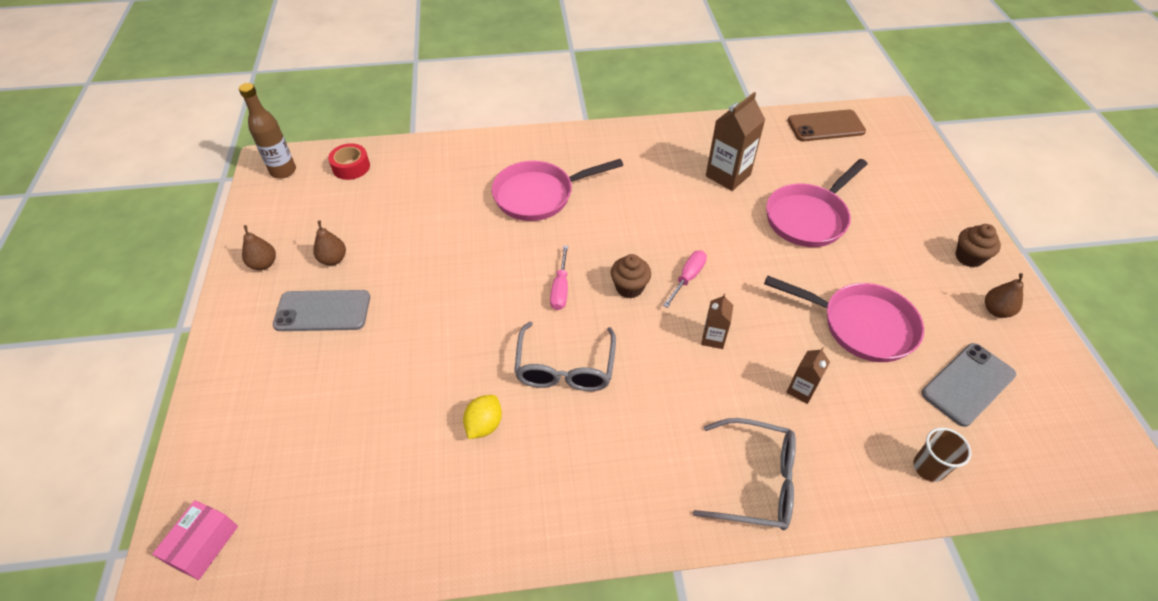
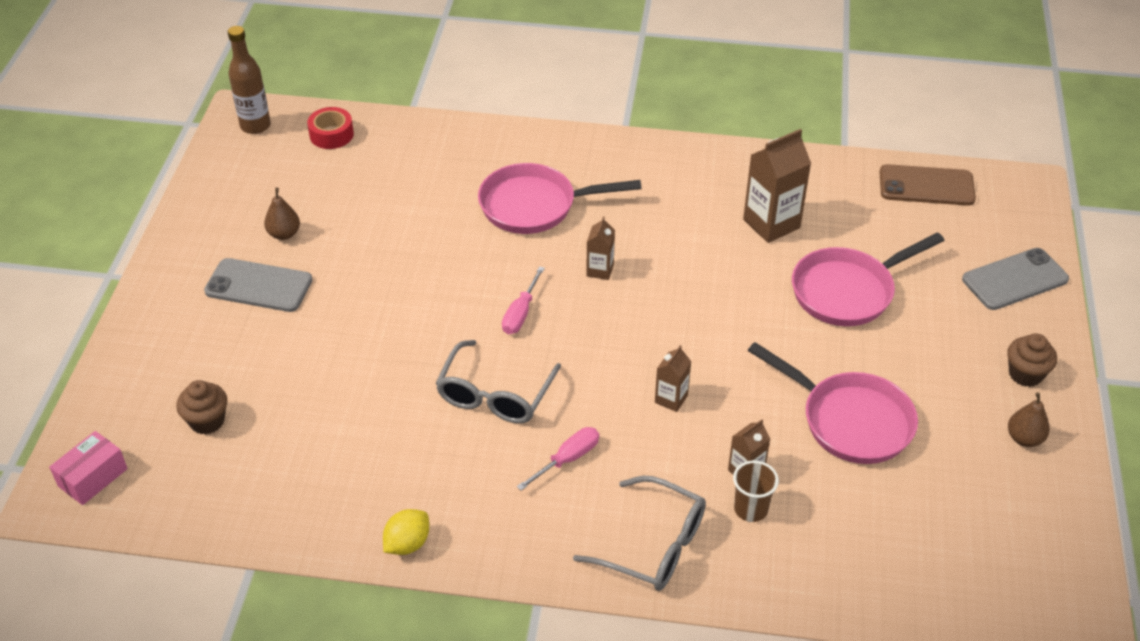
camera: 15 degrees right, 5 degrees down
(264, 264) = (210, 225): brown pear -> none
(484, 425) = (391, 431): yellow lemon -> yellow lemon (407, 544)
(611, 238) = (600, 270): none -> brown carton
(629, 287) = (598, 327): brown cupcake -> brown cupcake (207, 421)
(687, 278) = (670, 330): pink screwdriver -> pink screwdriver (568, 459)
(928, 467) = (850, 575): brown cup -> brown cup (751, 509)
(968, 384) = (943, 506): grey phone -> grey phone (1015, 280)

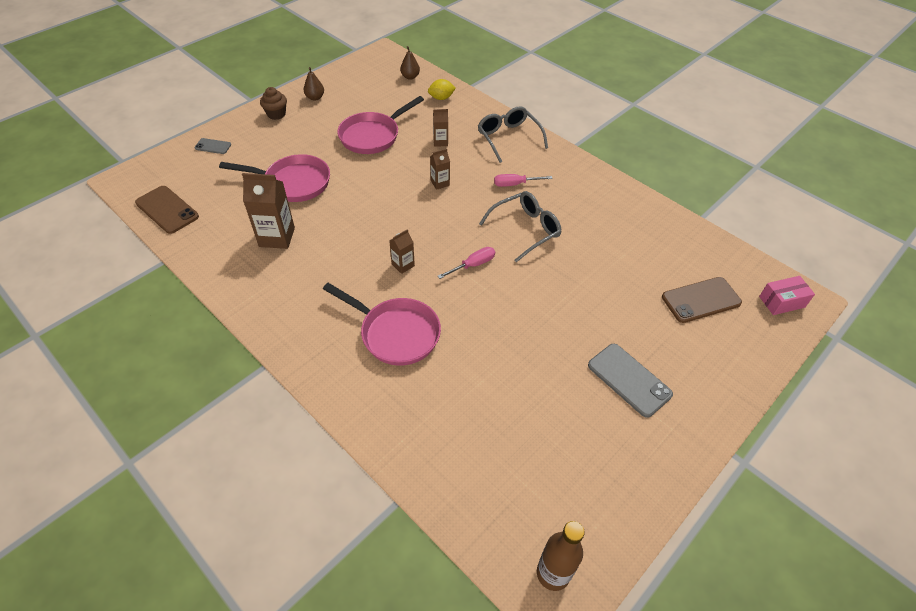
camera: 145 degrees left, 5 degrees up
(207, 421) = (701, 300): brown cupcake -> brown phone
(284, 234) = (588, 417): brown pear -> brown pear (410, 77)
(331, 134) = (490, 510): red tape -> none
(407, 544) = (618, 189): yellow lemon -> yellow lemon (441, 98)
(751, 509) = (454, 130): brown cup -> none
(850, 421) = (373, 136): pink pan -> pink pan turned 120 degrees counterclockwise
(1015, 280) = (213, 146): grey phone -> grey phone, size x0.55

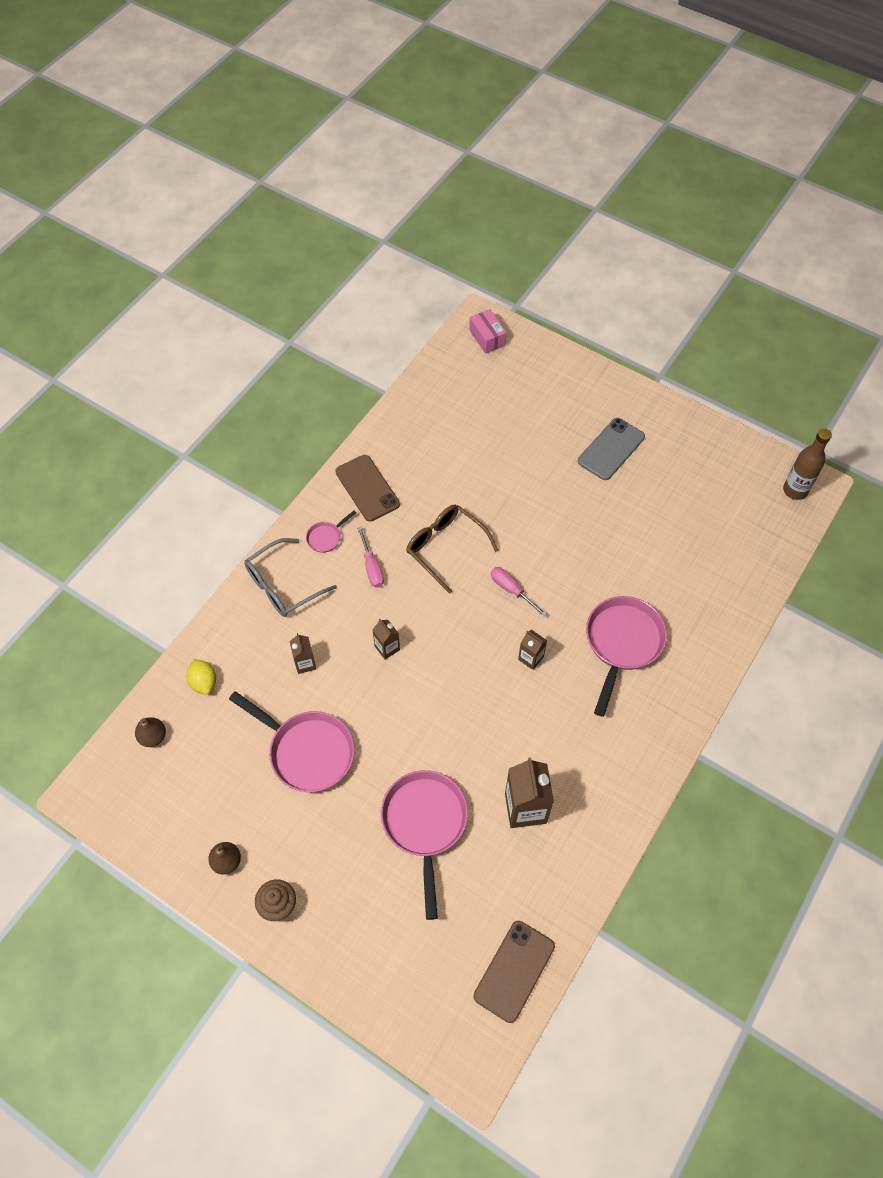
camera: 100 degrees left, 10 degrees up
(213, 146) = (371, 969): grey phone -> none
(526, 229) = (445, 547): grey glasses -> brown glasses
(547, 163) = (326, 537): none -> pink pan
(701, 300) = (502, 396): brown phone -> brown phone (367, 488)

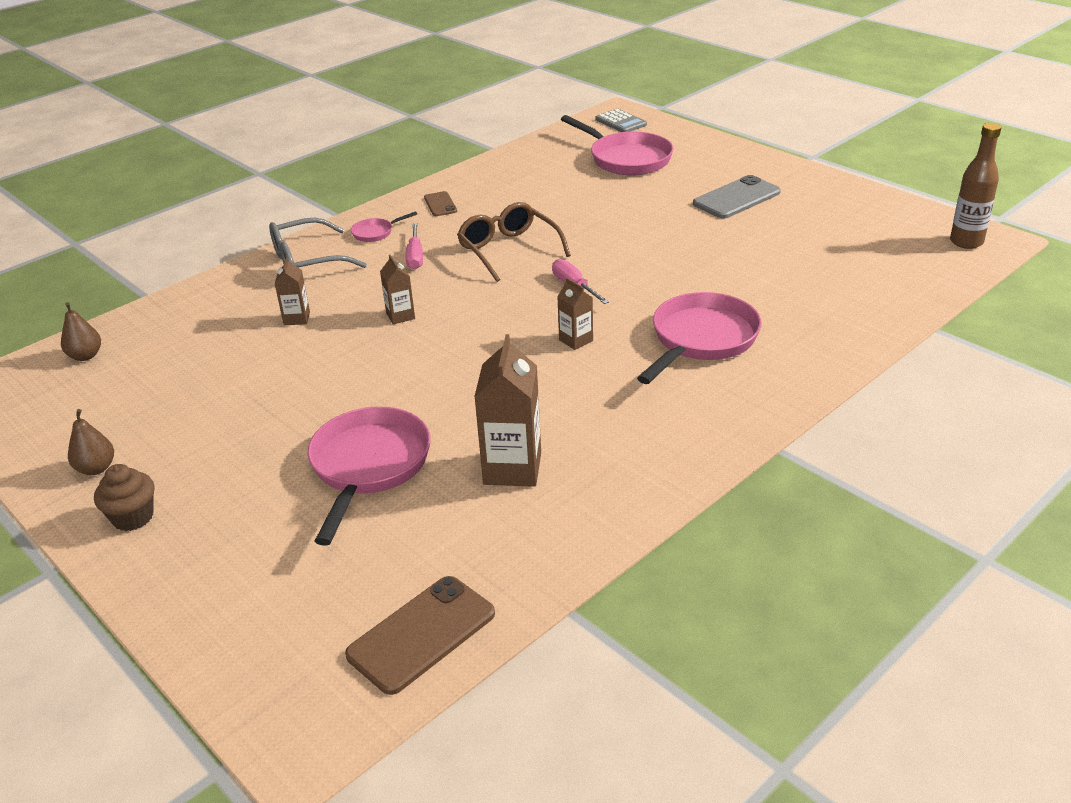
camera: 15 degrees right, 25 degrees down
(204, 682) = (172, 321): yellow lemon -> none
(307, 751) = (256, 387): pink pan -> pink pan (626, 159)
(367, 488) = (440, 204): brown phone -> brown phone, size x0.55
(487, 338) = (621, 122): pink box -> grey calculator

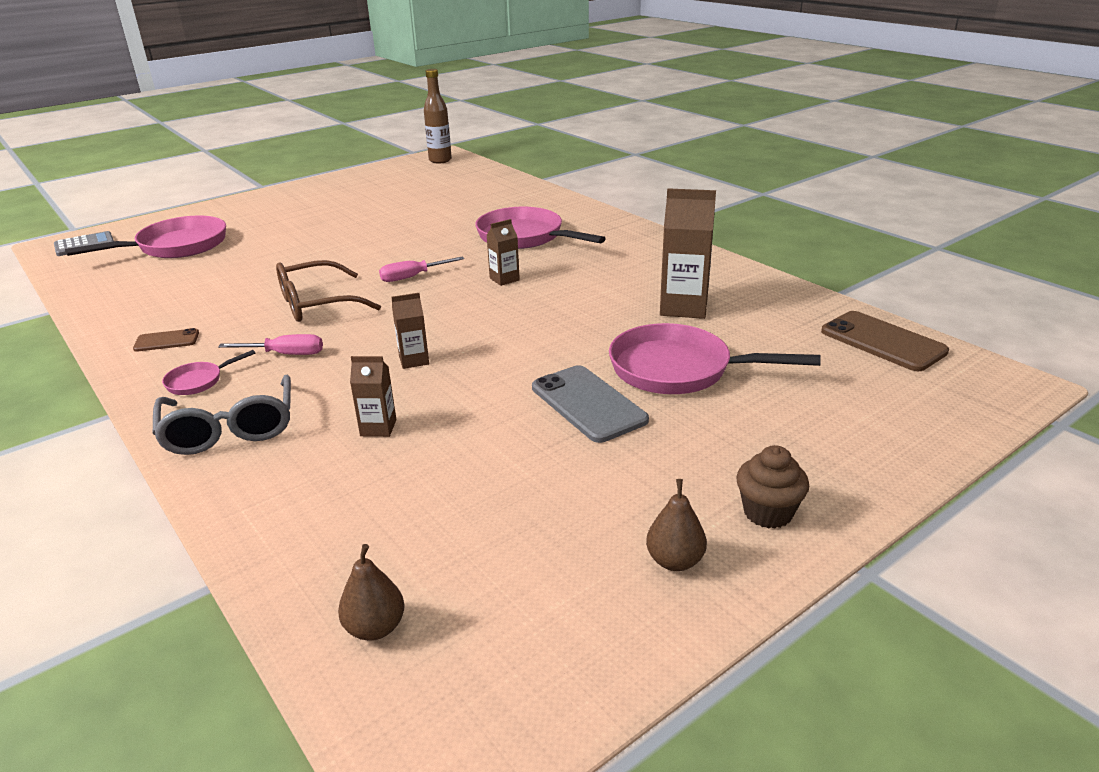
camera: 85 degrees left, 5 degrees down
(375, 233) = (198, 381): pink pan -> pink pan turned 75 degrees clockwise
(736, 198) = (309, 212): grey phone -> grey phone (588, 404)

